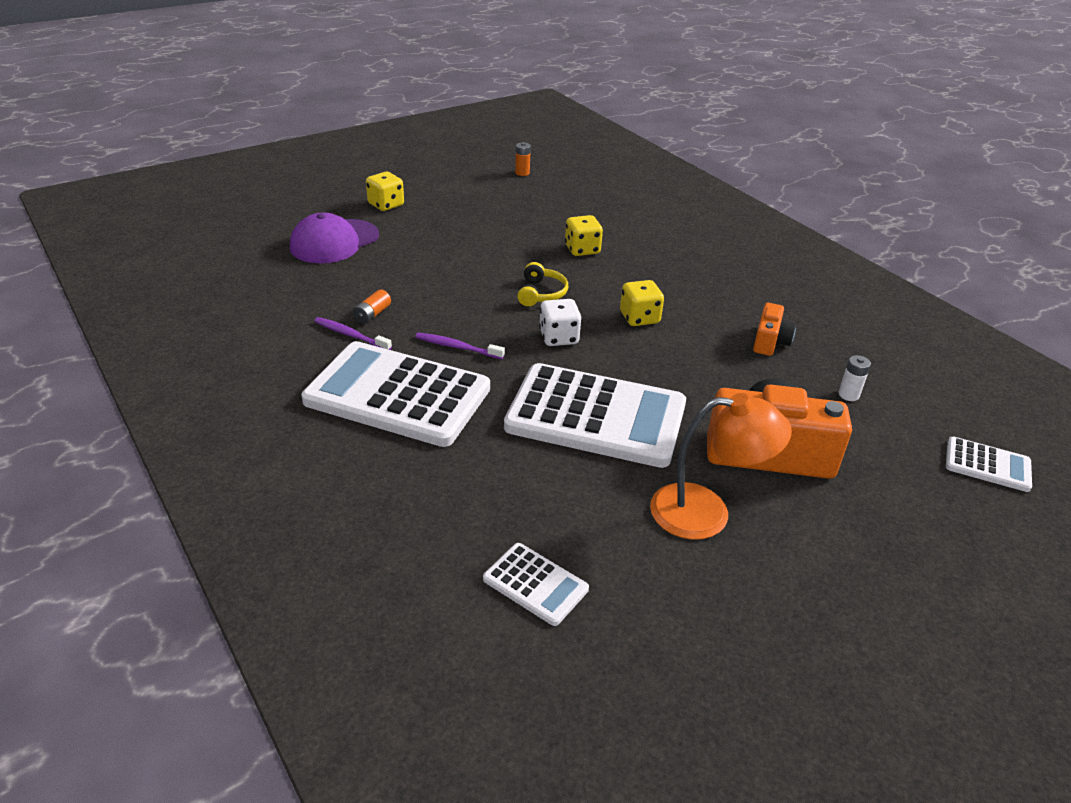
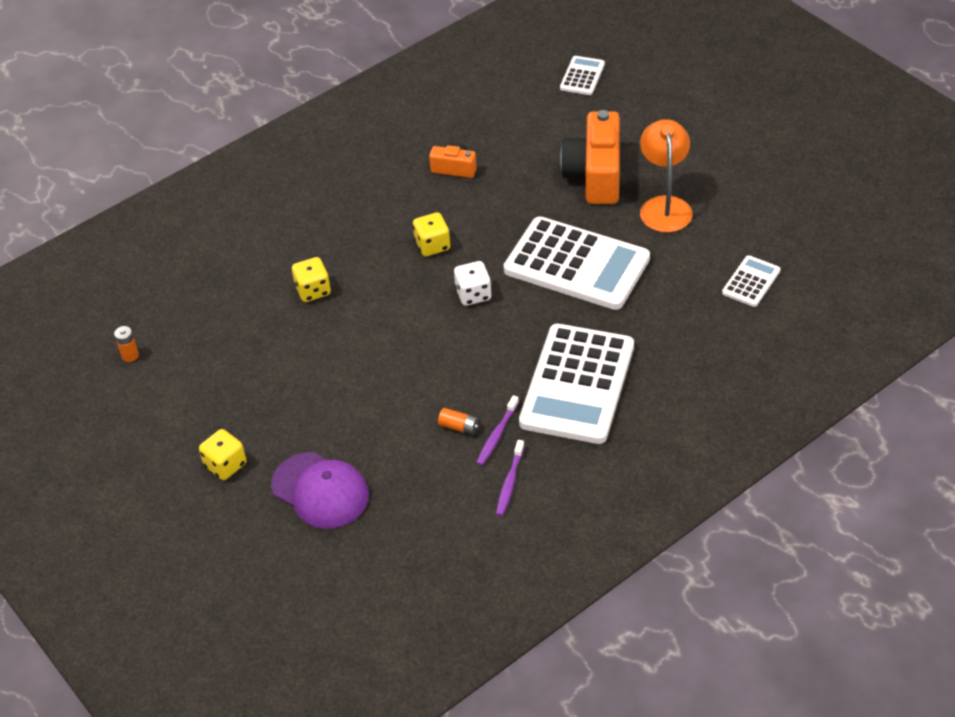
camera: 90 degrees left, 10 degrees up
(457, 347) = (501, 358): purple toothbrush -> purple toothbrush (510, 482)
(541, 293) = (402, 312): yellow headphones -> none
(596, 416) = (576, 264): white calculator -> white calculator turned 105 degrees clockwise
(848, 395) = (518, 131): white battery -> none

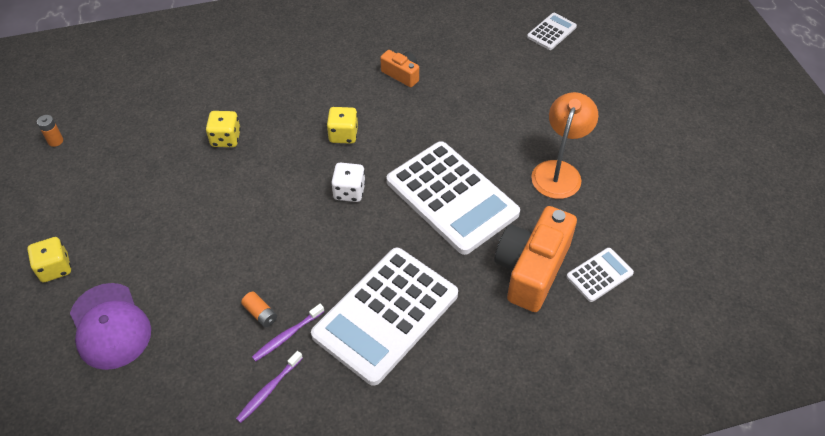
camera: 20 degrees right, 5 degrees up
(595, 175) = (514, 121): orange camera -> orange camera (531, 269)

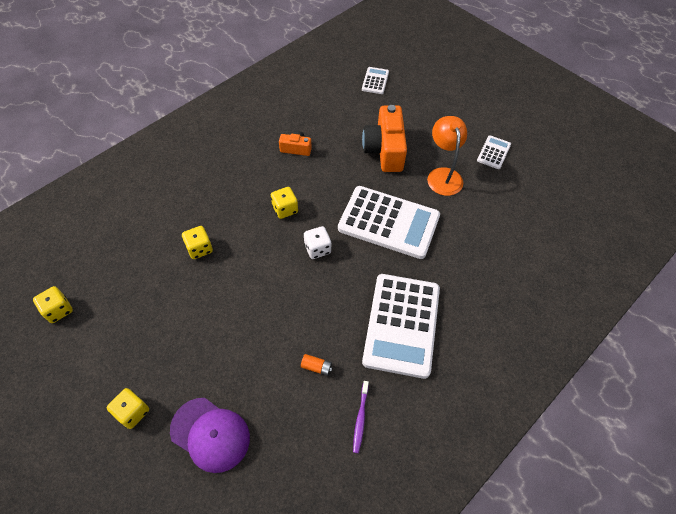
camera: 30 degrees left, 5 degrees up
(55, 141) = (58, 310): orange battery -> yellow dice
(287, 335) = (346, 373): purple toothbrush -> none
(531, 269) = (470, 249): orange camera -> orange camera (384, 150)
(599, 275) = (512, 233): white calculator -> white calculator (493, 152)

